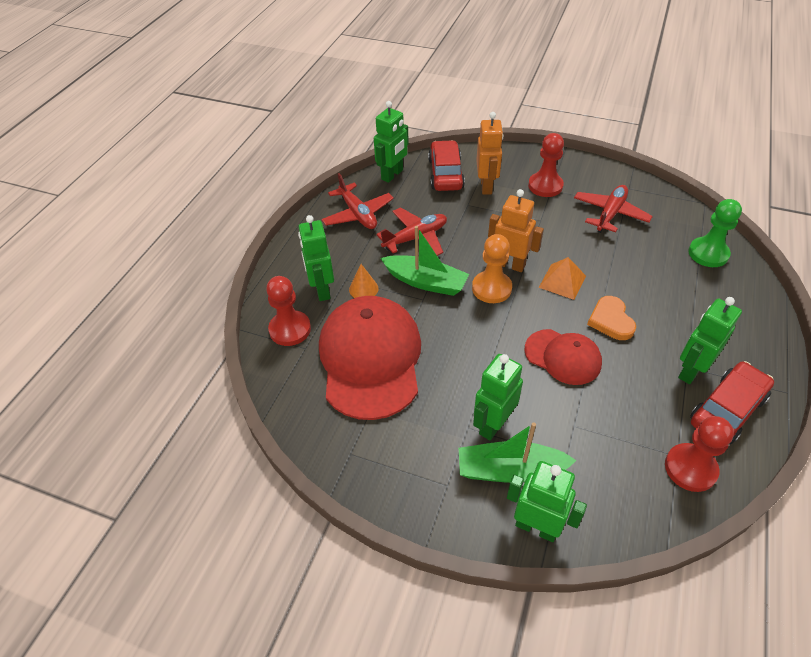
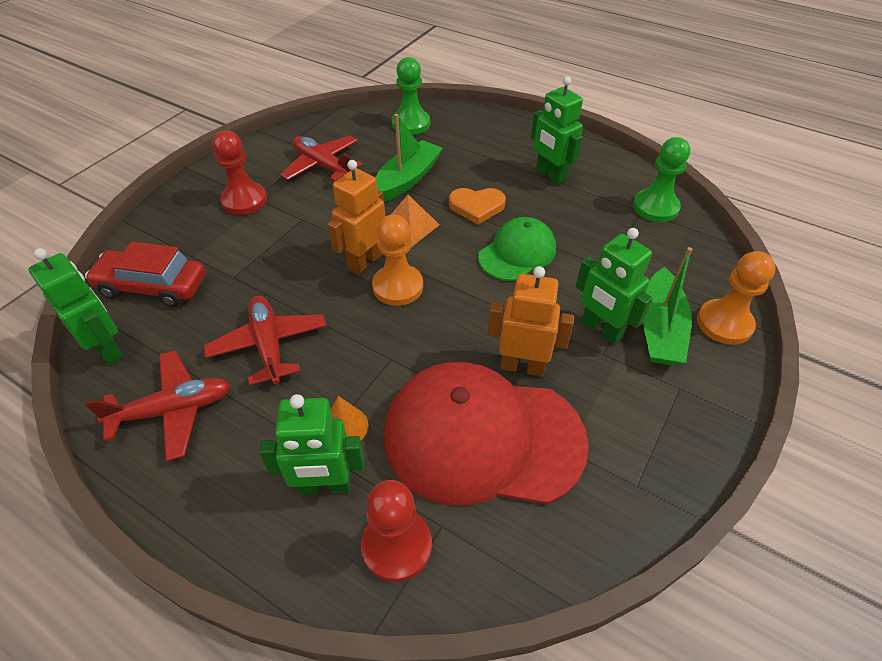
camera: 80 degrees left, 0 degrees up
(425, 282) = (361, 349): green boat -> green boat (407, 180)
(486, 186) = (209, 251): orange robot -> orange robot (522, 366)
(536, 527) = (724, 323): green robot -> orange pawn
(563, 357) = (517, 253): red cap -> green cap
(690, 468) = (655, 207): red pawn -> green pawn
(727, 410) = (596, 169): red car -> none

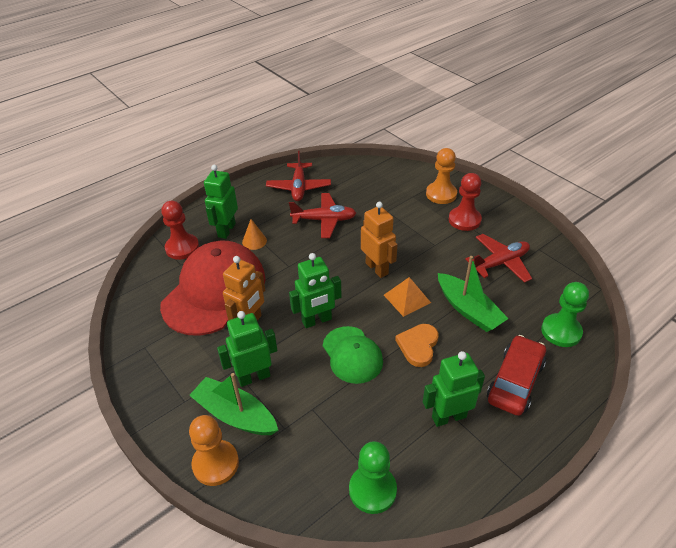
camera: 110 degrees right, 5 degrees down
(108, 349) = (350, 168): green robot -> green robot (317, 320)
(153, 286) = (391, 182): red car -> red car (515, 381)
(398, 286) = (346, 280): orange pawn -> orange pawn (441, 194)

